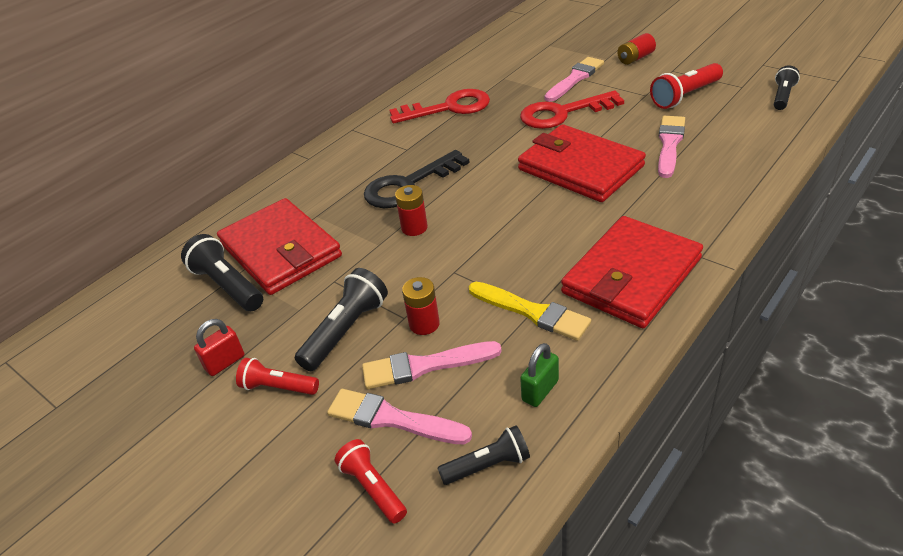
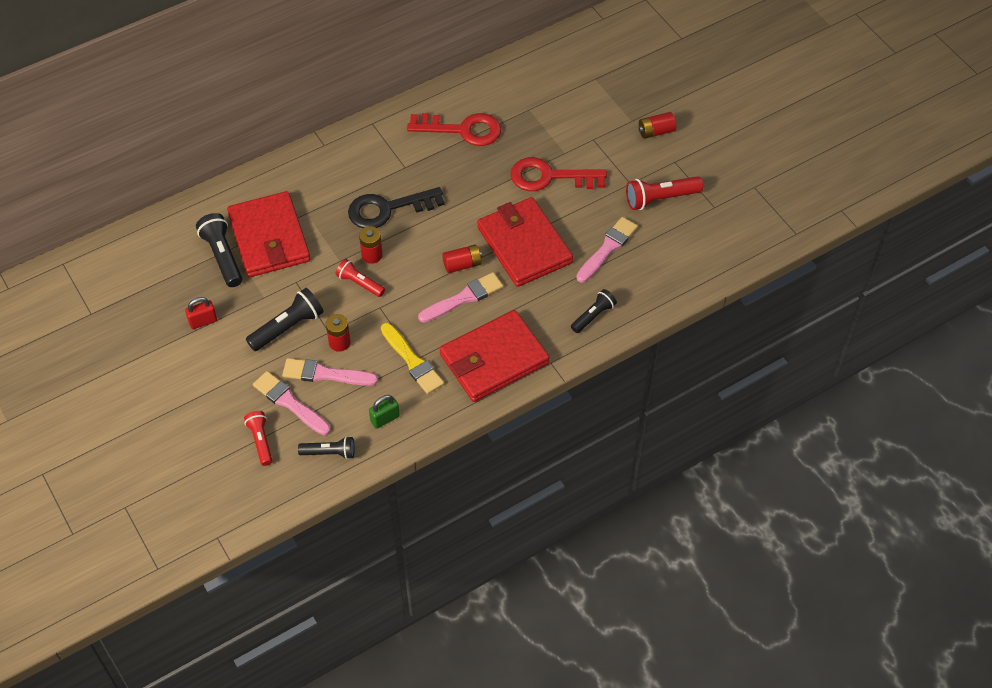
camera: 15 degrees right, 15 degrees up
(278, 387) = (230, 353): red flashlight -> red flashlight (360, 283)
(525, 204) = (462, 264): none -> red battery
(575, 79) = (587, 137): pink brush -> pink brush (464, 298)
(782, 96) = (736, 233): black flashlight -> black flashlight (593, 316)

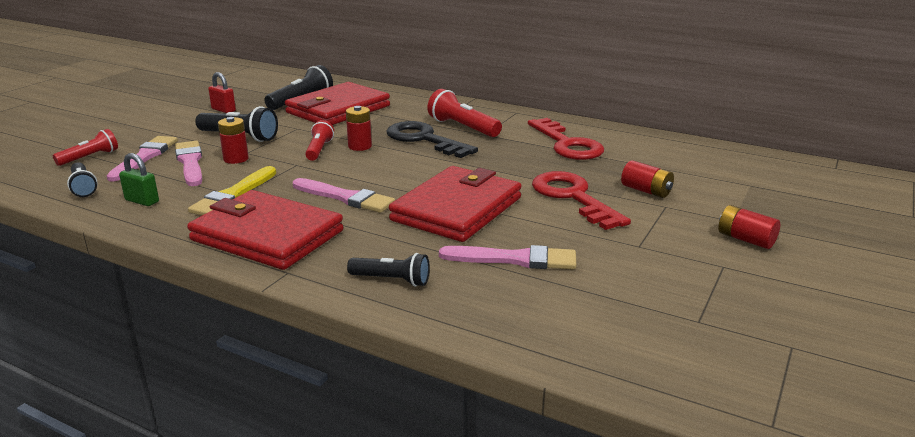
camera: 60 degrees right, 30 degrees down
(462, 264) = (391, 186): red battery -> red battery (646, 191)
(660, 198) = (647, 273): red flashlight -> red flashlight (463, 127)

